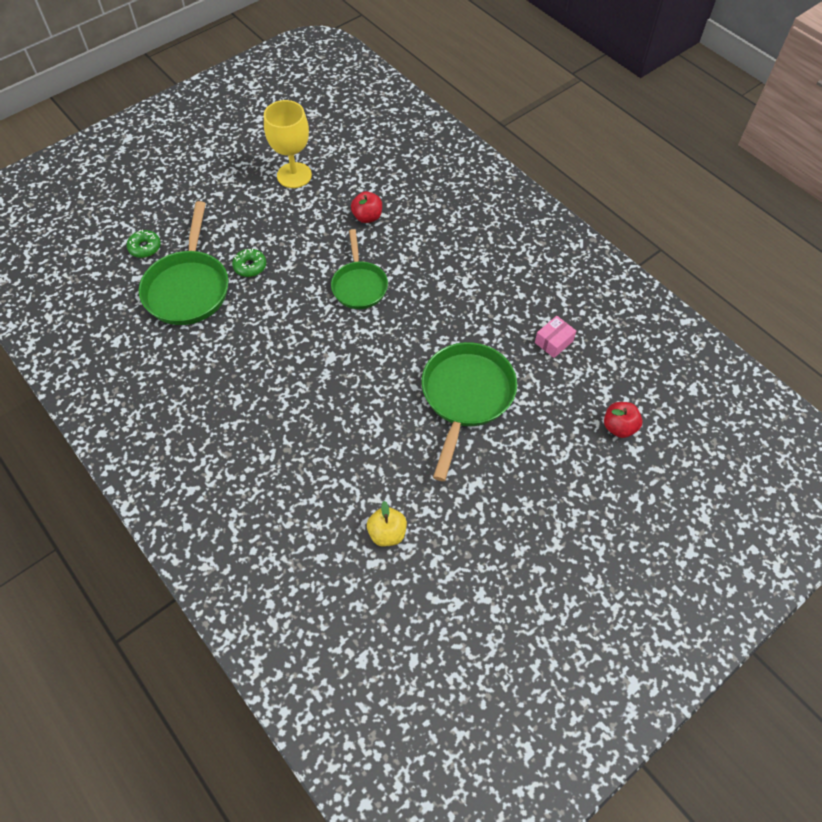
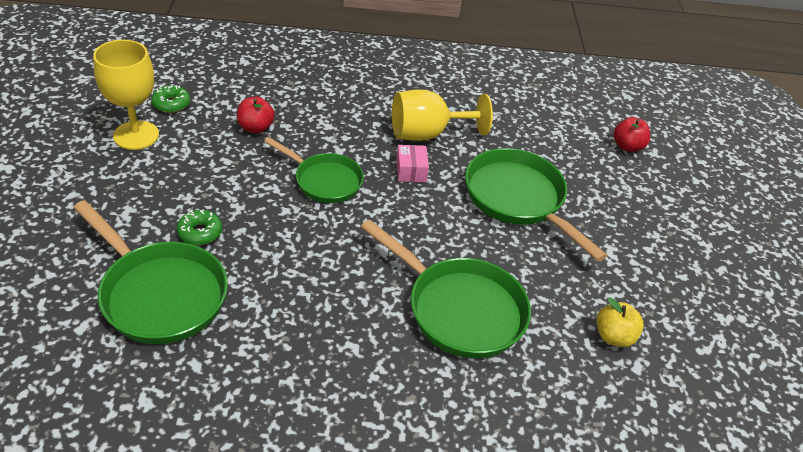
camera: 55 degrees left, 15 degrees down
(145, 247) = (51, 293): green donut -> green donut (171, 104)
(321, 431) = (459, 309): none -> green pan
(473, 301) = (427, 134): none -> yellow goblet
(554, 342) = (516, 123): pink box -> pink box (411, 171)

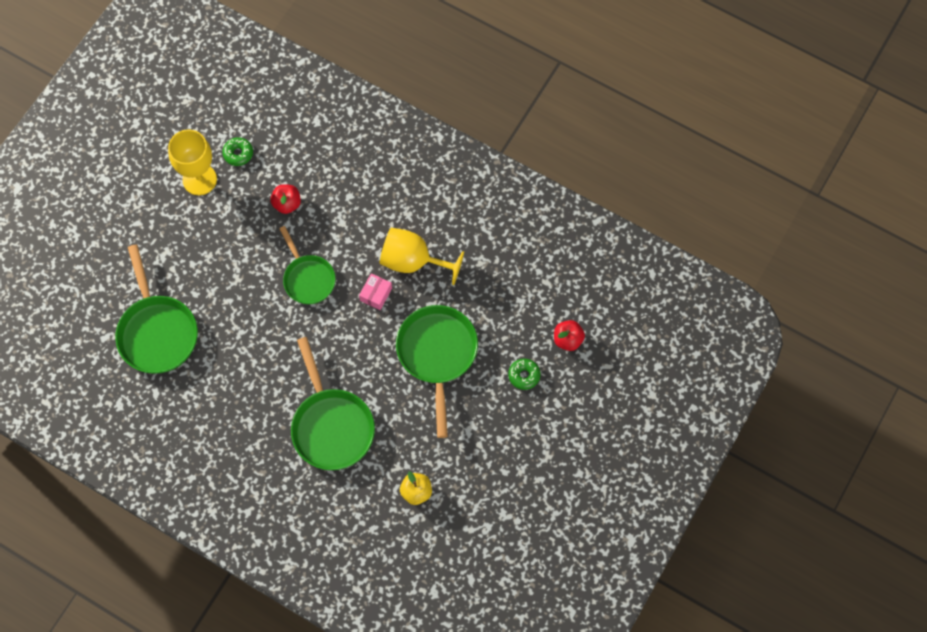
camera: 35 degrees right, 25 degrees up
(200, 232) = (202, 291): green donut -> green donut (524, 375)

